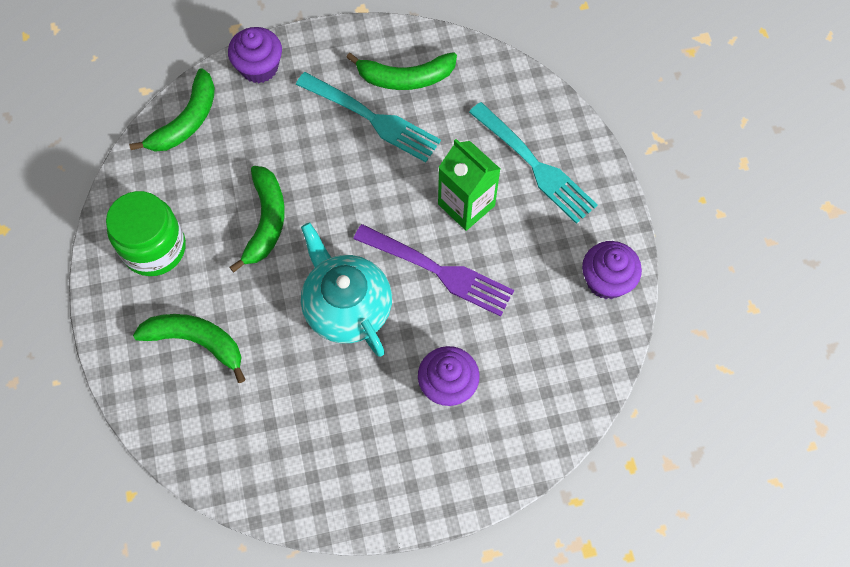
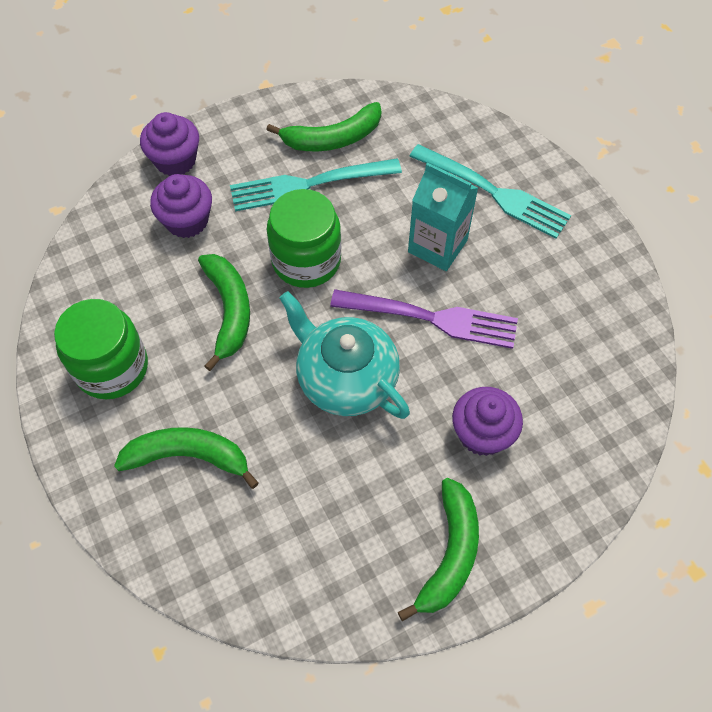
camera: 15 degrees left, 5 degrees down
(186, 121) = (111, 229): green banana -> green banana (449, 553)
(346, 190) = (306, 260): none -> green jar
(371, 118) = (310, 184): turquoise fork -> turquoise fork turned 150 degrees clockwise
(466, 205) = (437, 246): green carton -> turquoise carton
(606, 280) = (607, 287): purple cupcake -> purple cupcake (187, 221)

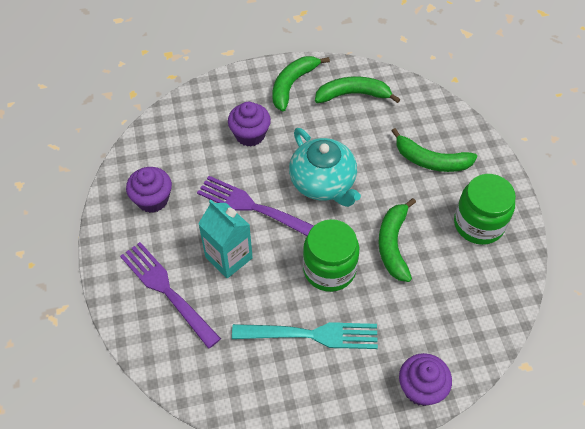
camera: 165 degrees left, 5 degrees down
(187, 221) = (416, 325): purple cupcake -> purple cupcake (152, 199)
(333, 138) = (278, 377): green banana -> green banana (353, 95)
(492, 192) = (168, 291): turquoise fork -> purple fork

